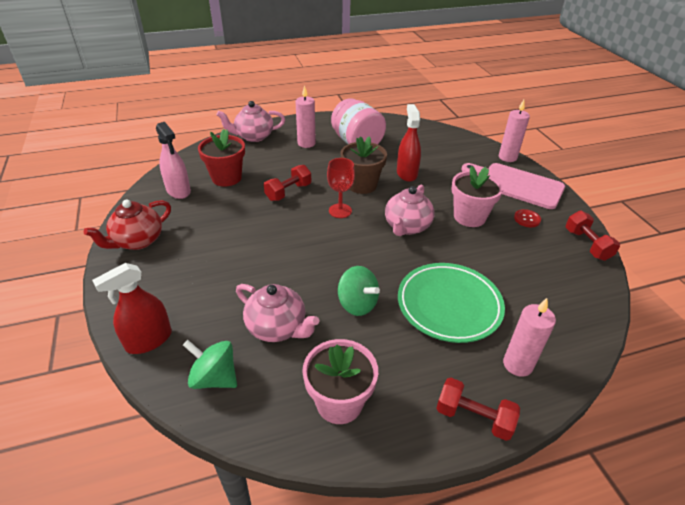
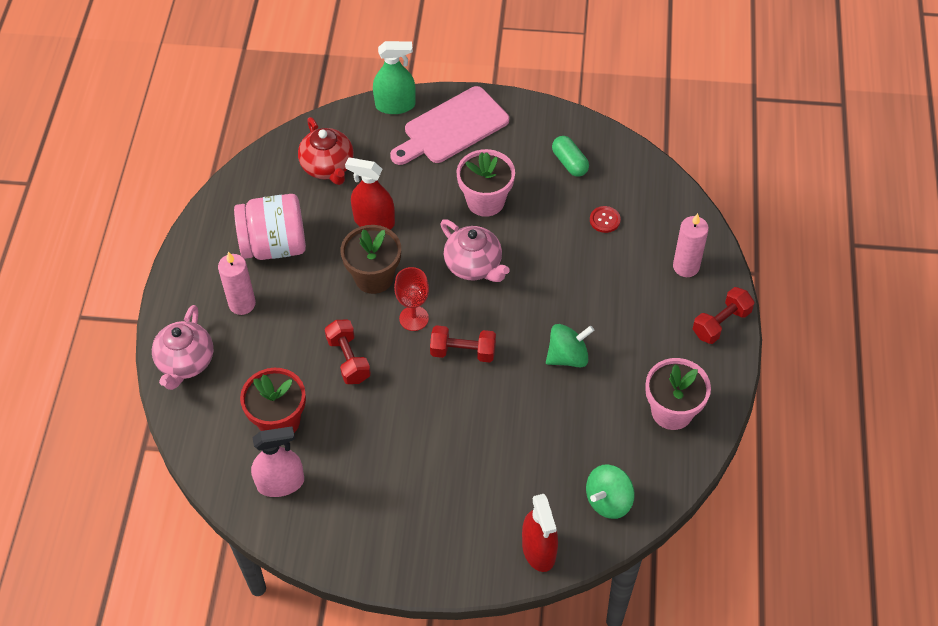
camera: 65 degrees left, 15 degrees up
(138, 241) = (369, 544): red teapot -> red teapot (328, 167)
(277, 327) = (569, 434): pink teapot -> none
(449, 305) = (602, 283): green plate -> none
(507, 157) = (395, 105): pink candle -> green spray bottle
(527, 219) = (514, 153): red button -> red button (605, 220)
(550, 251) = (569, 163): none -> green capsule
(587, 244) = (574, 128): red dumbbell -> red dumbbell (463, 352)

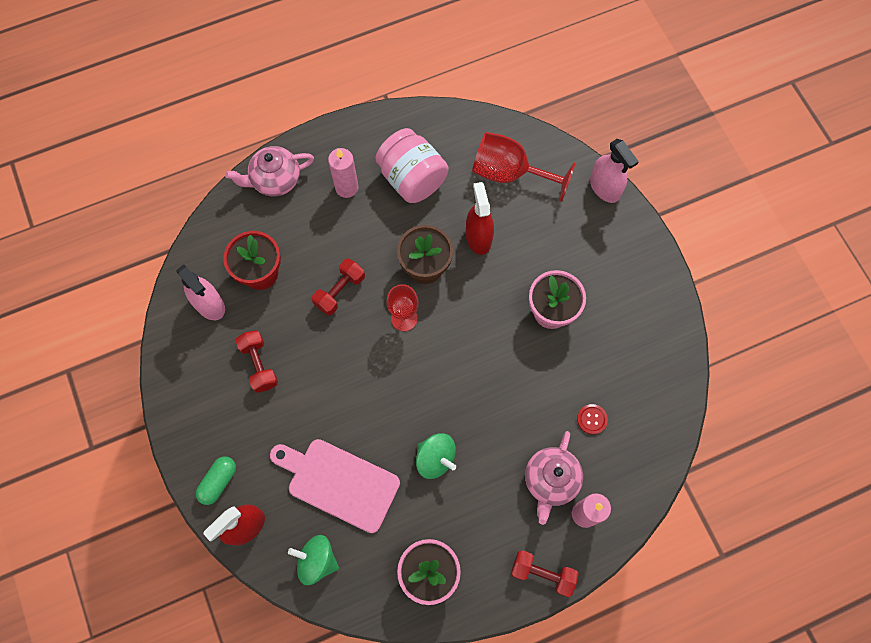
camera: 60 degrees right, 15 degrees up
(328, 167) = (510, 173): red teapot -> red goblet
(395, 105) = (604, 188): green spray bottle -> pink spray bottle
(452, 128) = (610, 244): pink cutting board -> pink cutting board (339, 483)
(463, 352) = (394, 373): red dumbbell -> red dumbbell (259, 365)
(474, 266) = (481, 337): pink teapot -> pink teapot (550, 480)
(569, 163) = (635, 359): green capsule -> green capsule (218, 482)

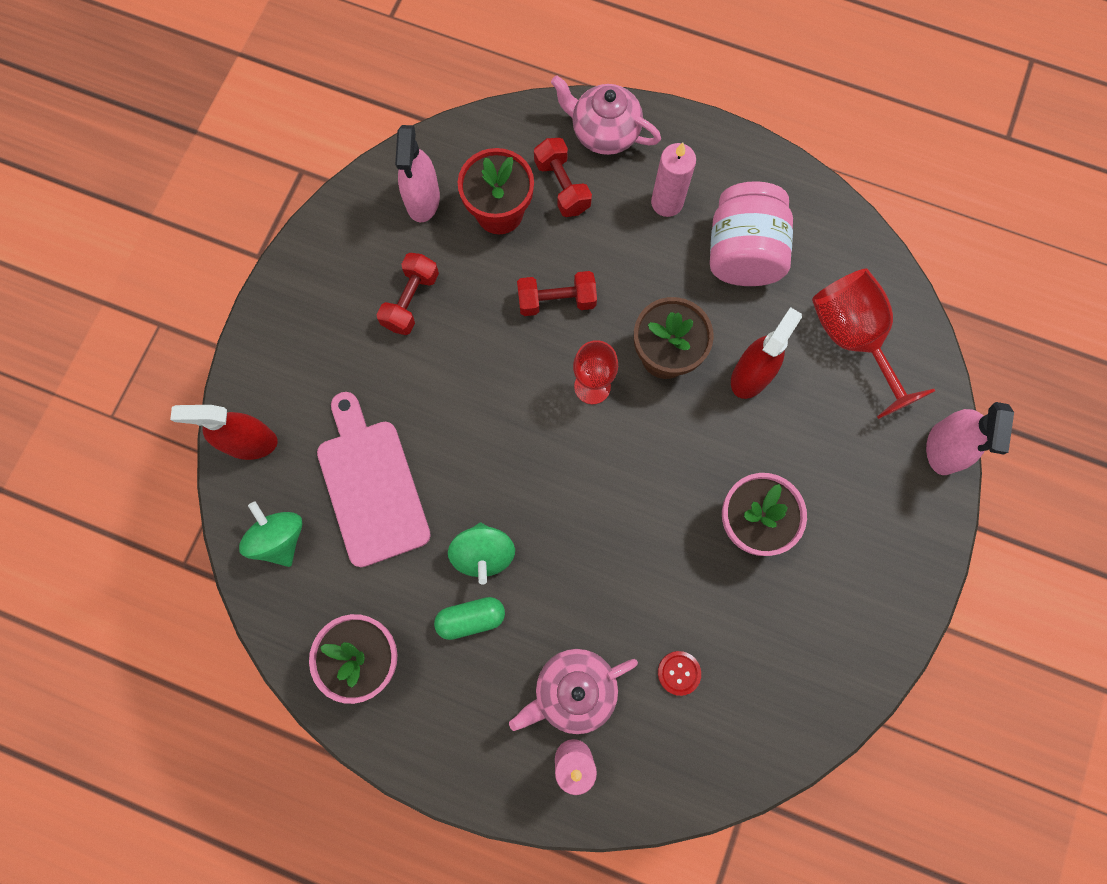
camera: 45 degrees right, 5 degrees up
(218, 482) = (267, 376): green capsule -> green capsule (471, 618)
(542, 573) = (472, 772): red dumbbell -> red dumbbell (562, 186)

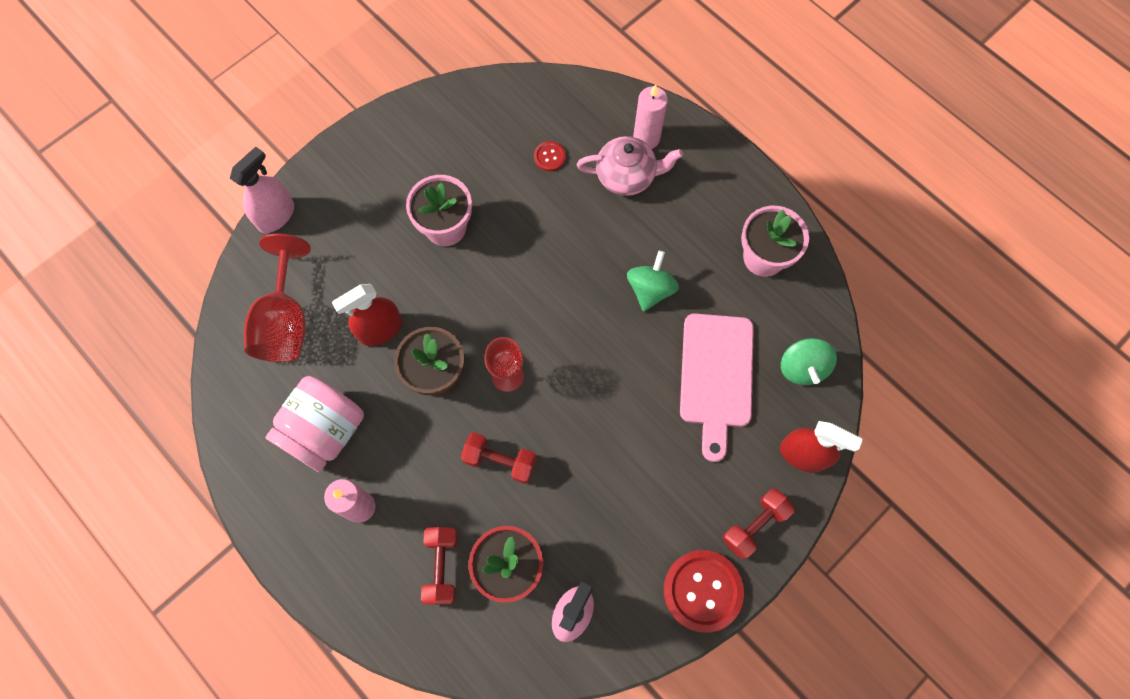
camera: 155 degrees left, 5 degrees down
(308, 270) = (702, 591): none -> red button
(411, 301) = (623, 518): red dumbbell -> red dumbbell (754, 525)
(471, 618) = (678, 250): green capsule -> none
(604, 133) = (376, 604): pink teapot -> none

